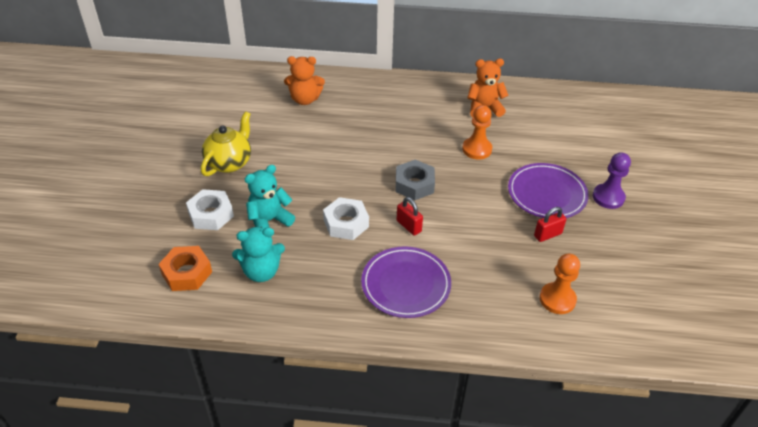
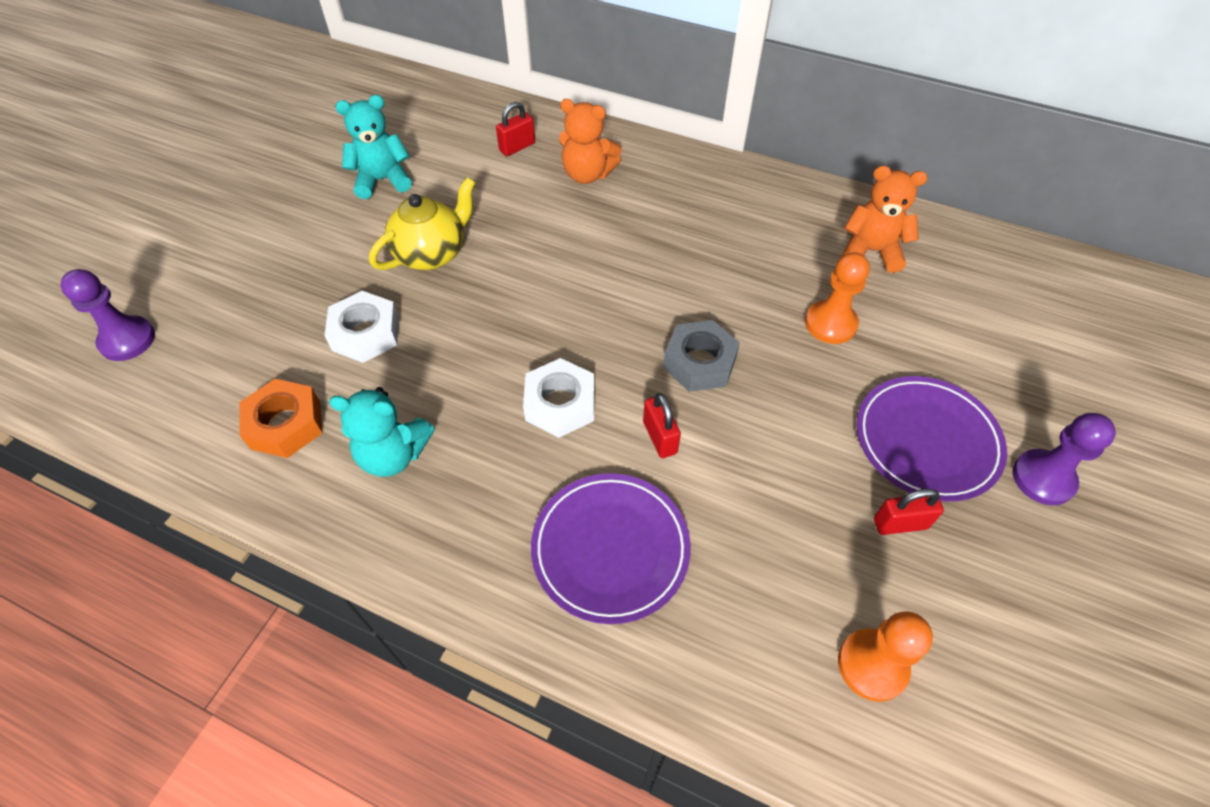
camera: 20 degrees right, 10 degrees up
(54, 254) = (127, 340): none -> purple pawn
(253, 92) = (517, 147): none -> red padlock
(269, 221) = (445, 367): turquoise teddy bear -> turquoise teddy bear (382, 180)

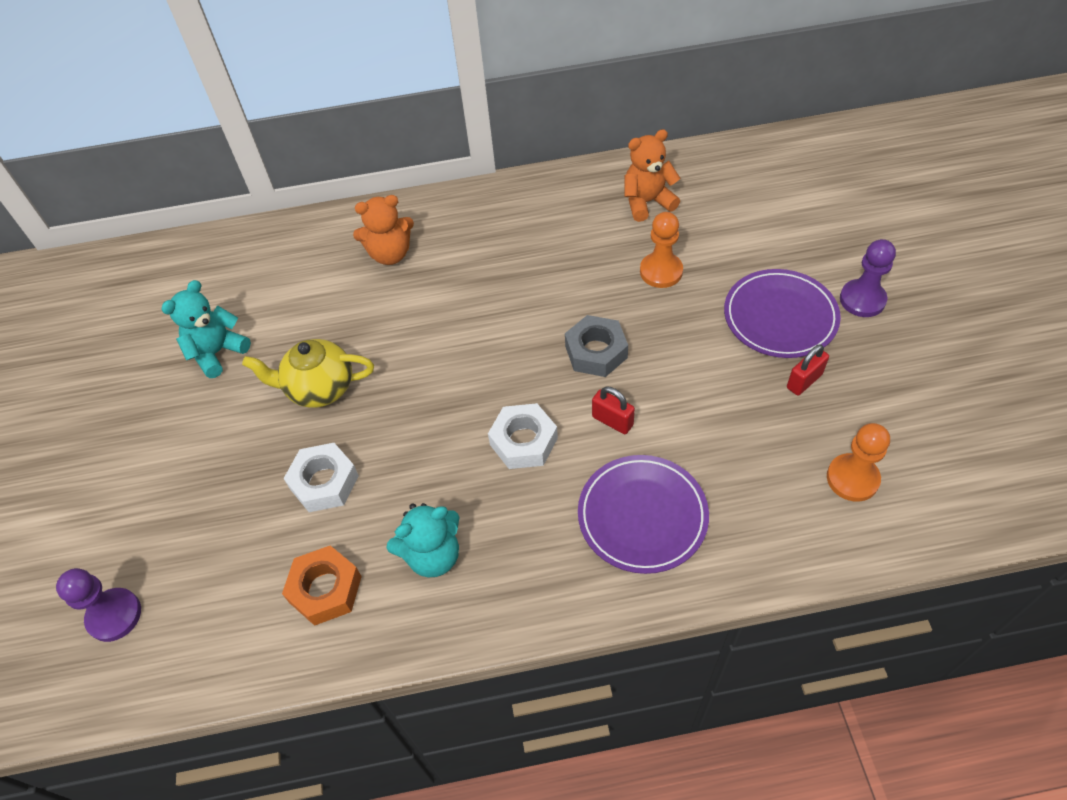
camera: 30 degrees left, 0 degrees up
(432, 253) = (319, 388): yellow teapot -> yellow teapot turned 105 degrees counterclockwise
(517, 147) = (311, 262): red padlock -> none

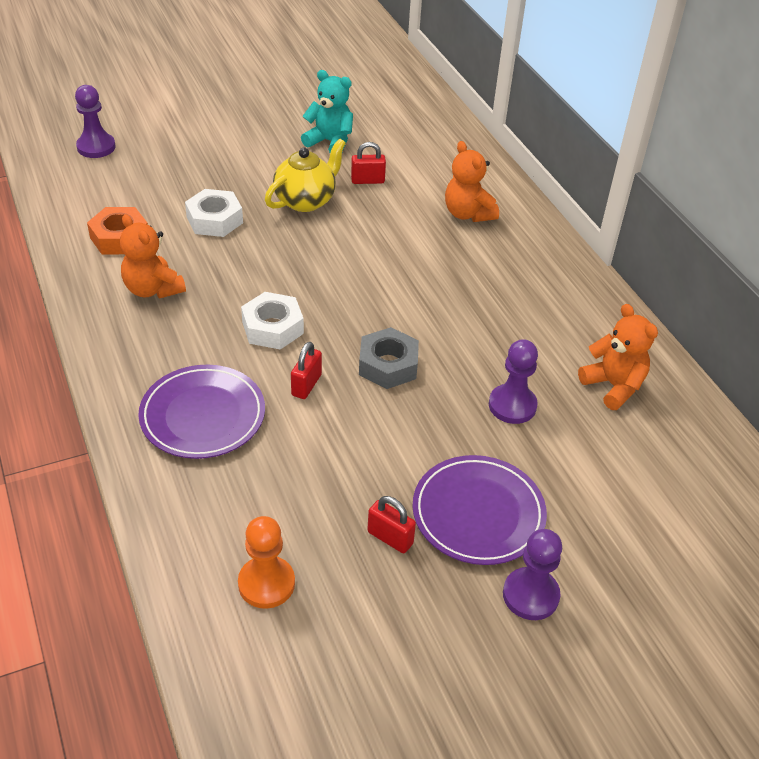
camera: 70 degrees right, 10 degrees down
(304, 327) = (367, 180): none -> red padlock
(319, 388) = (306, 200): yellow teapot -> yellow teapot turned 60 degrees clockwise
(433, 555) = (153, 289): turquoise teddy bear -> orange teddy bear
(661, 271) = (512, 405): orange pawn -> purple pawn

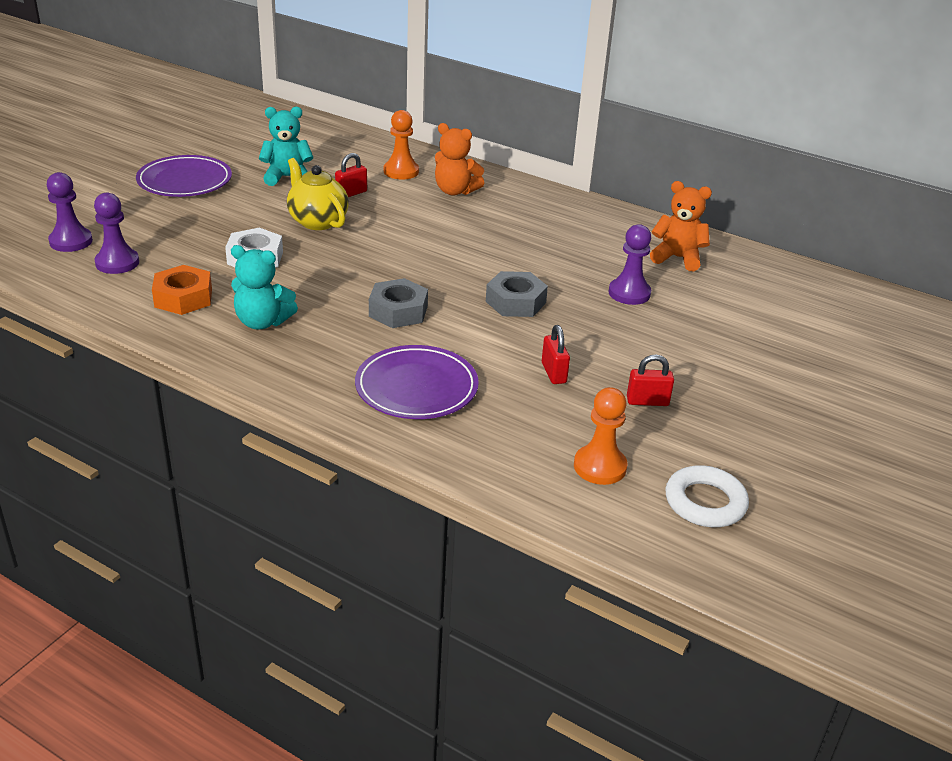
camera: 35 degrees left, 10 degrees down
(153, 289) = (262, 322): orange teddy bear -> turquoise teddy bear
(272, 327) = (398, 311): white nut -> grey nut
(306, 200) = (317, 221): yellow teapot -> yellow teapot turned 45 degrees counterclockwise
(306, 385) = (472, 337): red padlock -> red padlock (553, 373)
(318, 678) = (705, 502): none -> white ring
(440, 172) = (401, 171): none -> orange pawn
(478, 513) = (685, 362): purple plate -> purple plate (185, 181)
(530, 595) = (771, 392): purple pawn -> purple pawn (117, 263)

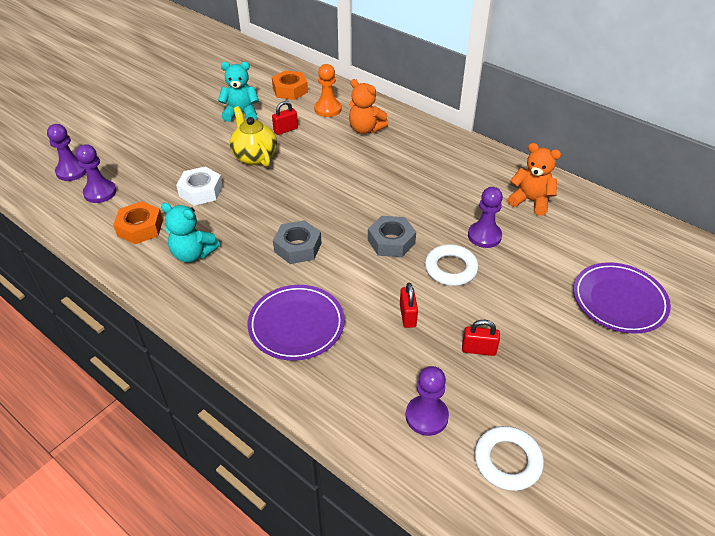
camera: 10 degrees right, 10 degrees up
(185, 181) = (165, 116): purple plate -> purple plate (619, 300)
(346, 152) = (290, 90): none -> orange nut
(595, 326) = (450, 268): none -> white ring
(600, 467) = (426, 416): orange pawn -> purple pawn

